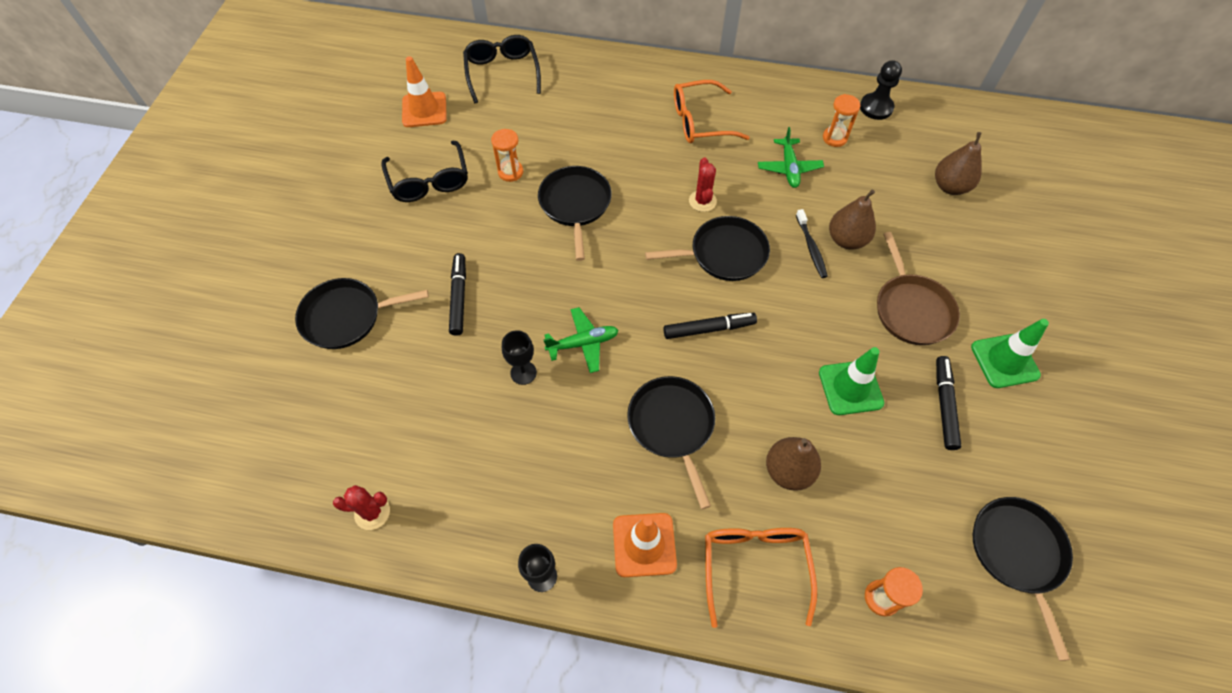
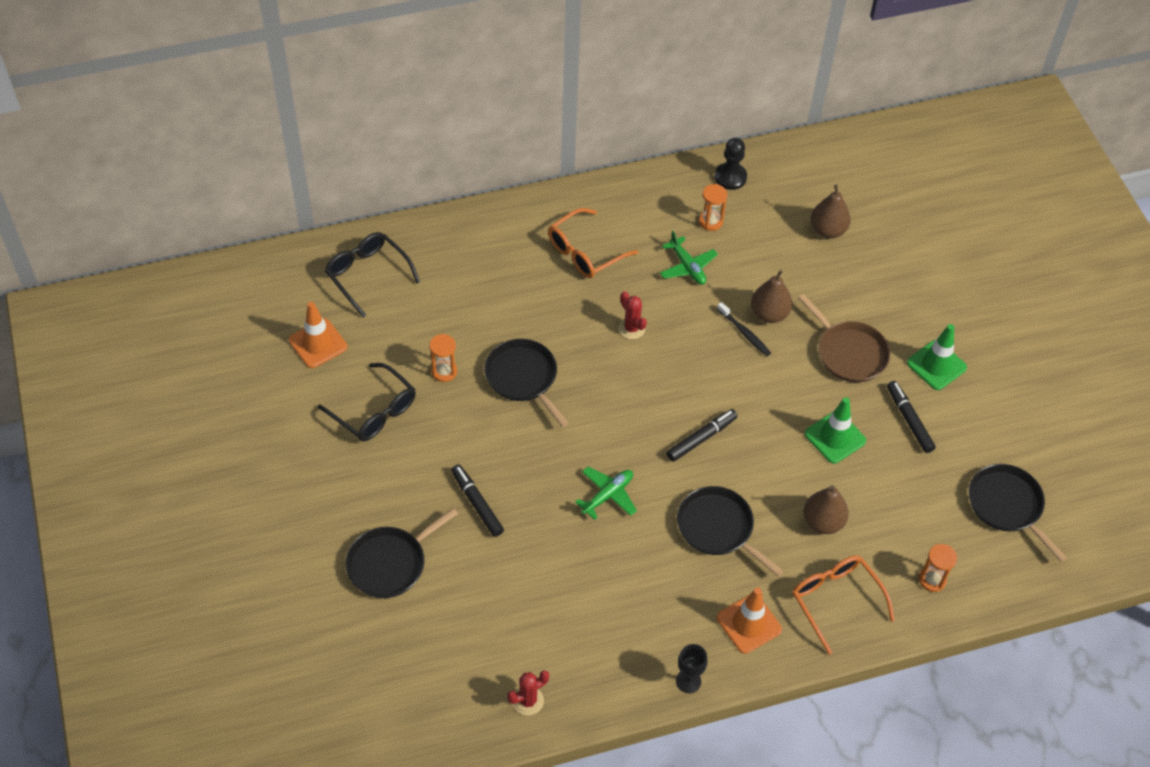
camera: 30 degrees left, 5 degrees down
(523, 373) = (574, 541): black goblet -> none
(724, 254) = (677, 368): black pan -> none

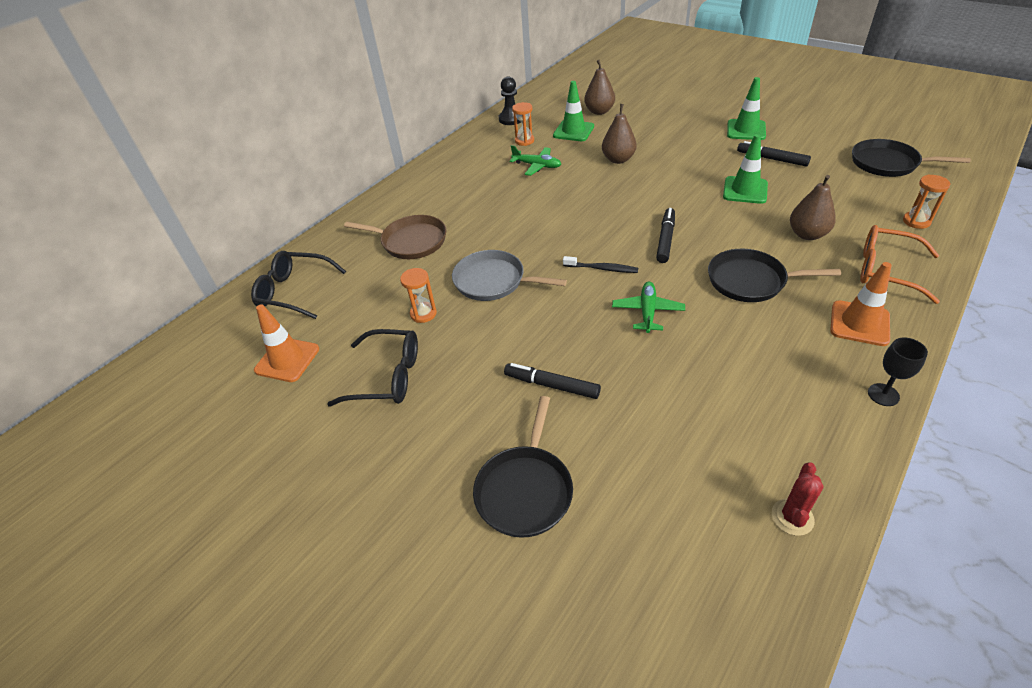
camera: 30 degrees left, 10 degrees down
(523, 378) = (493, 281): black pan -> grey pan
(585, 252) = (458, 193): orange glasses -> none
(631, 328) = (539, 212): red cactus -> none
(744, 333) = (616, 175): black toothbrush -> black toothbrush (602, 268)
(771, 242) = (573, 131): none -> green traffic cone
(849, 353) = (691, 151): brown pan -> brown pan (411, 241)

